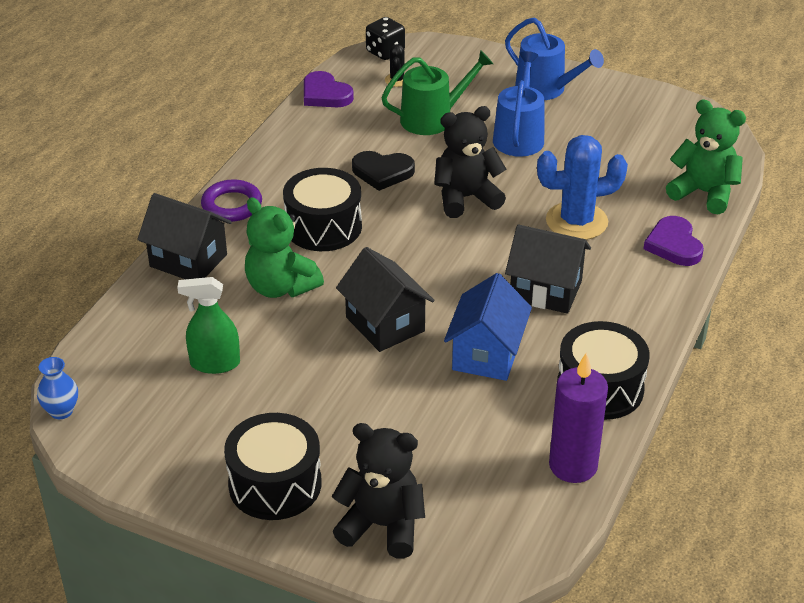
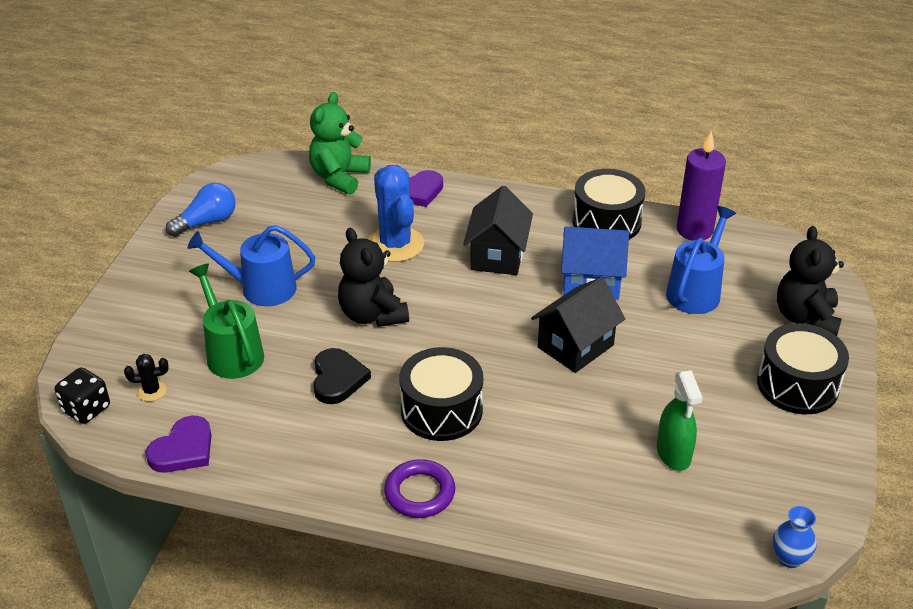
camera: 100 degrees left, 0 degrees up
(188, 260) = (526, 510): black house -> none
(280, 287) = (546, 426): green teddy bear -> none
(545, 89) = (171, 277): blue watering can -> blue watering can (696, 291)
(628, 108) = (207, 222): none -> blue light bulb

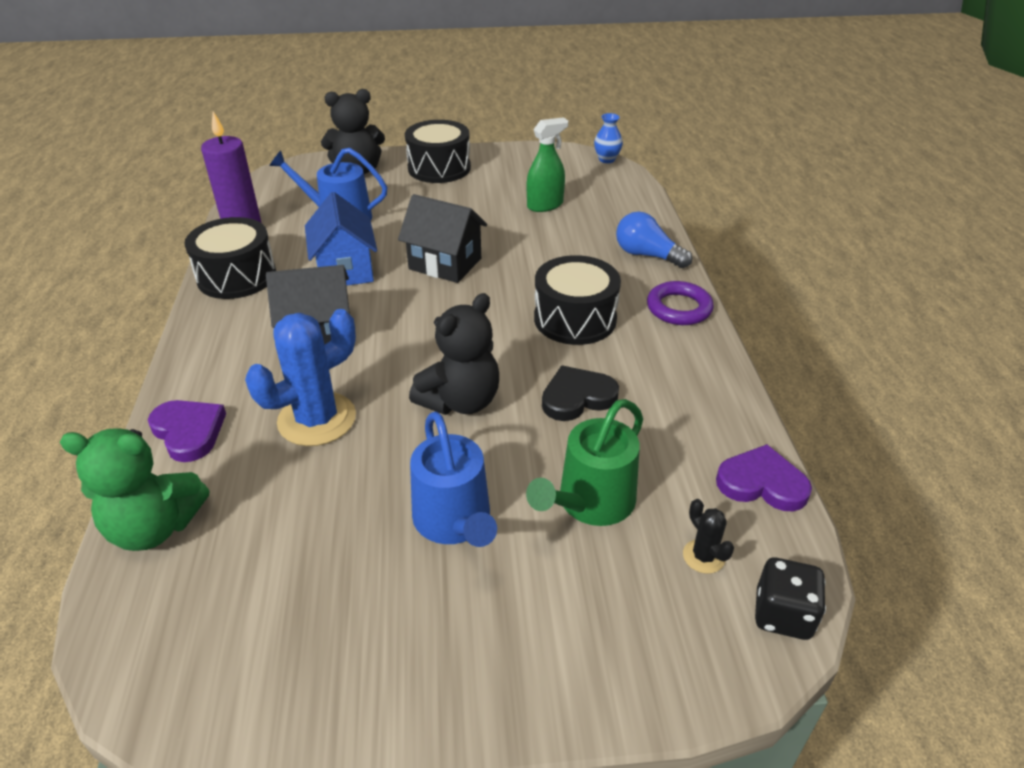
camera: 110 degrees left, 0 degrees up
(207, 222) = (310, 664): blue light bulb -> blue light bulb (647, 255)

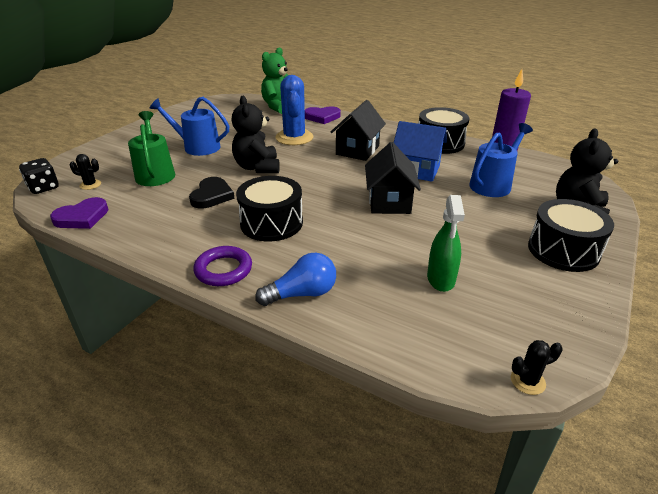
camera: 125 degrees right, 5 degrees down
(445, 264) = (389, 202): black house -> black house turned 60 degrees counterclockwise
(606, 159) = (527, 381): blue vase -> black cactus

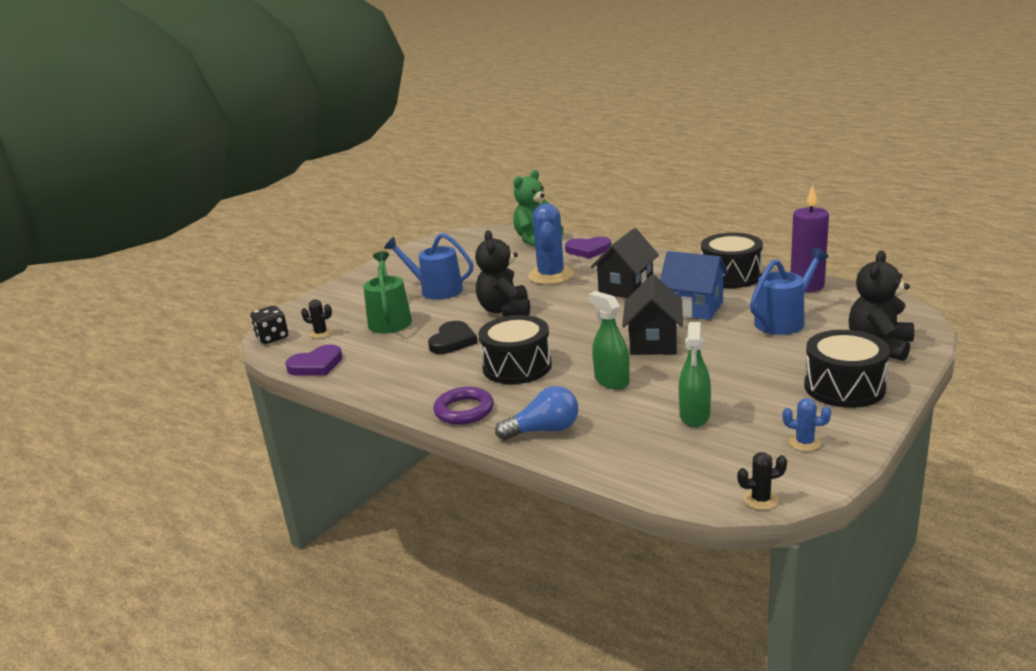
camera: 10 degrees right, 10 degrees down
(359, 240) = (611, 381): none -> green spray bottle
(548, 311) = (804, 443): none -> blue cactus

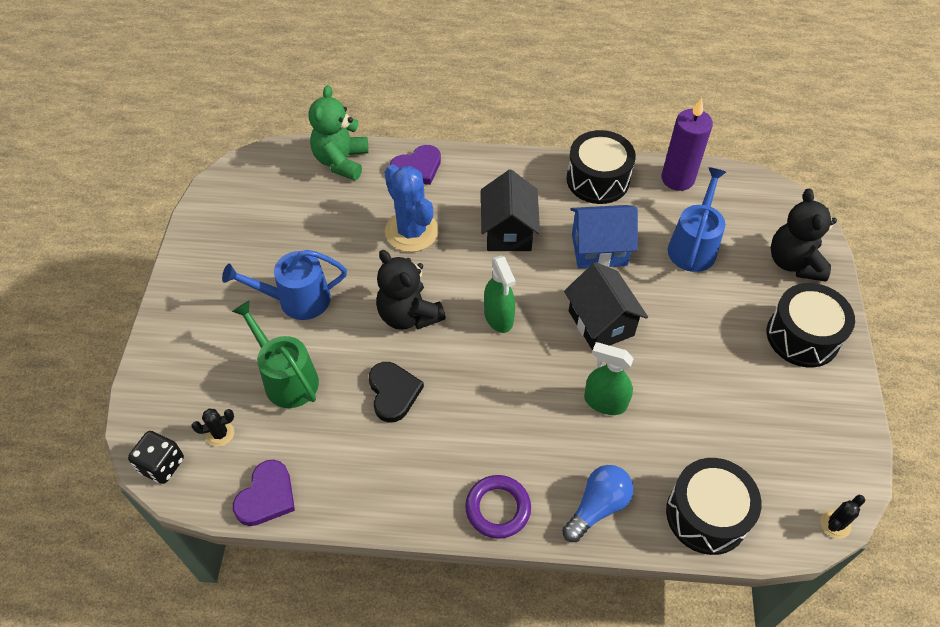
camera: 35 degrees left, 30 degrees up
(517, 366) = (496, 413): black drum -> black drum (706, 515)
(694, 416) = (712, 428): green spray bottle -> green spray bottle (498, 317)
(804, 443) = (820, 431): blue cactus -> none

